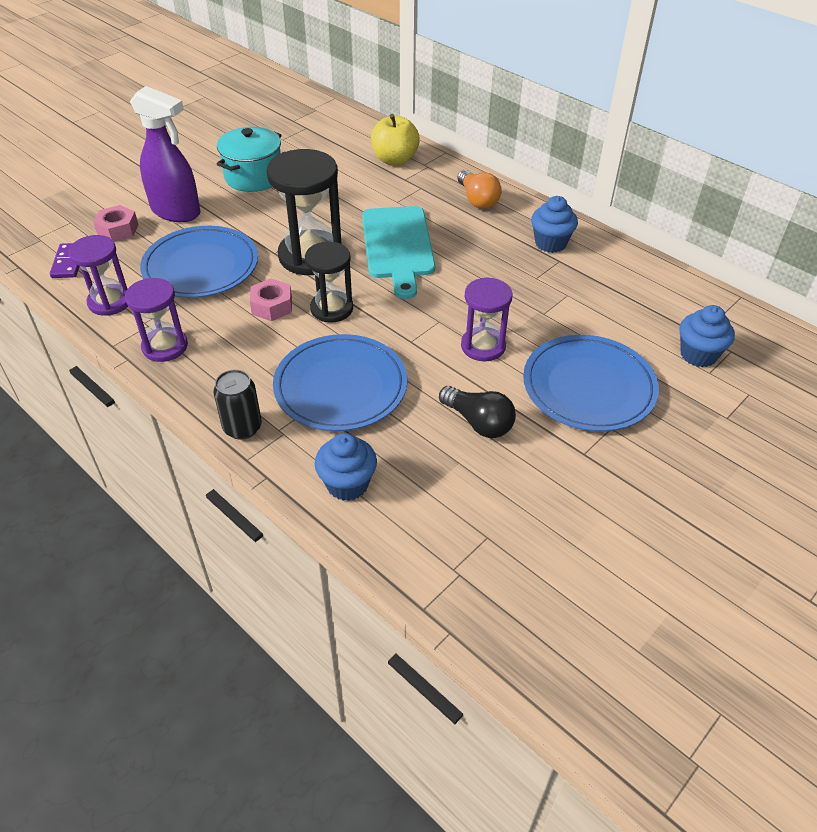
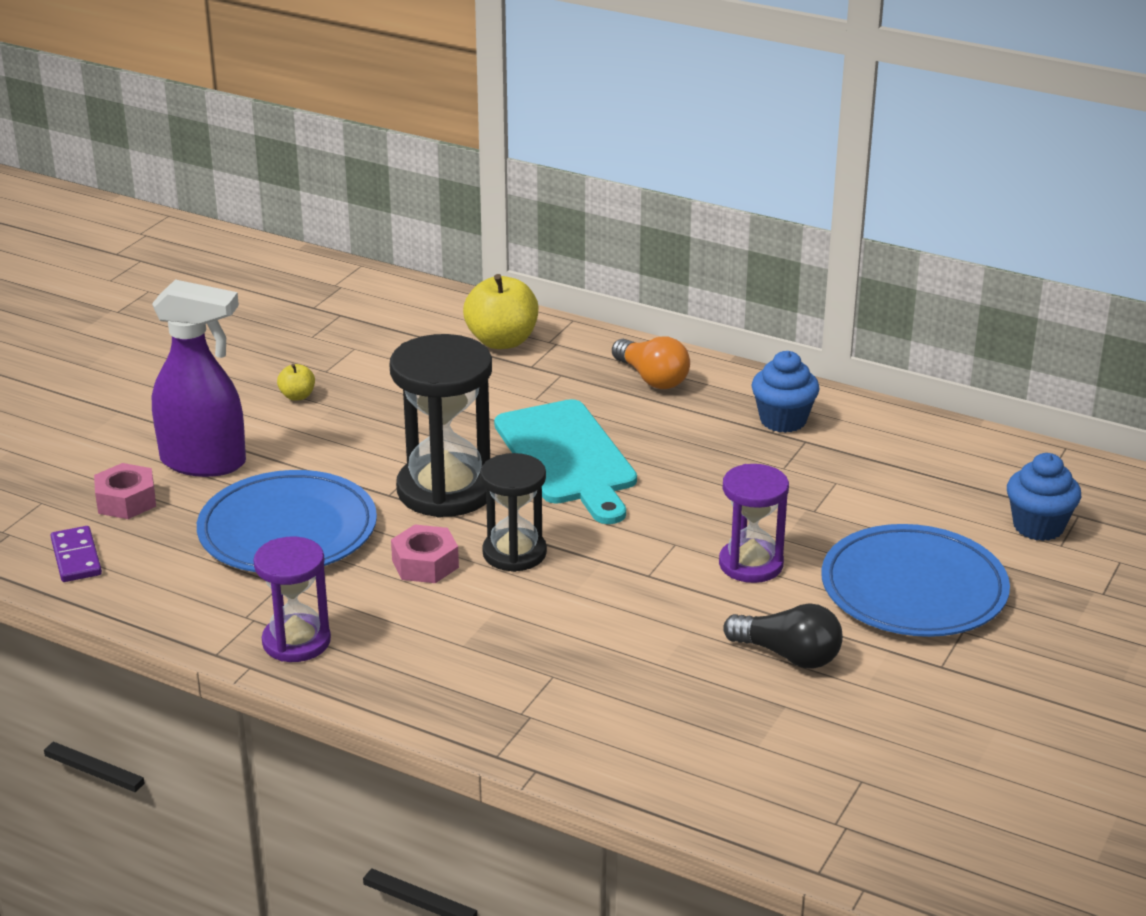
camera: 15 degrees left, 15 degrees down
(110, 302) = (176, 599): purple hourglass -> none
(242, 427) = (469, 719): black can -> none
(253, 177) = (297, 396): turquoise pot -> yellow apple
(340, 386) = (579, 646): blue plate -> none
(347, 484) = (650, 757): blue cupcake -> none

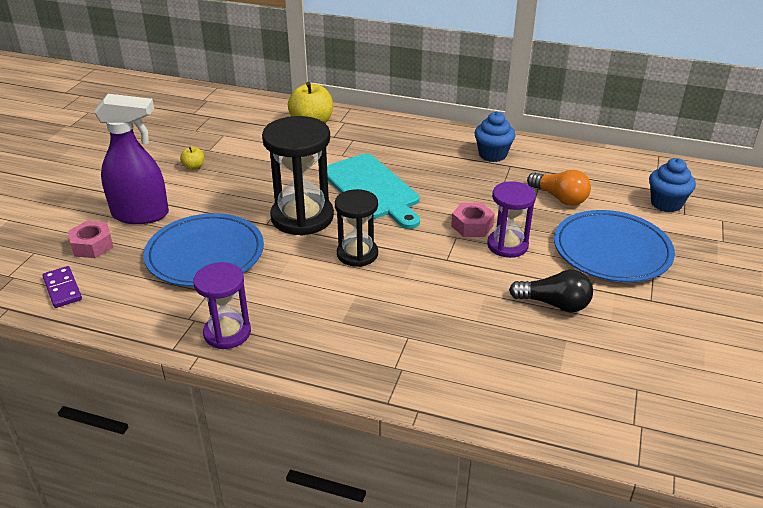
camera: 10 degrees left, 5 degrees up
(425, 564) = (301, 267): pink nut -> pink nut (472, 226)
(652, 378) = (407, 137): orange light bulb -> orange light bulb (560, 198)

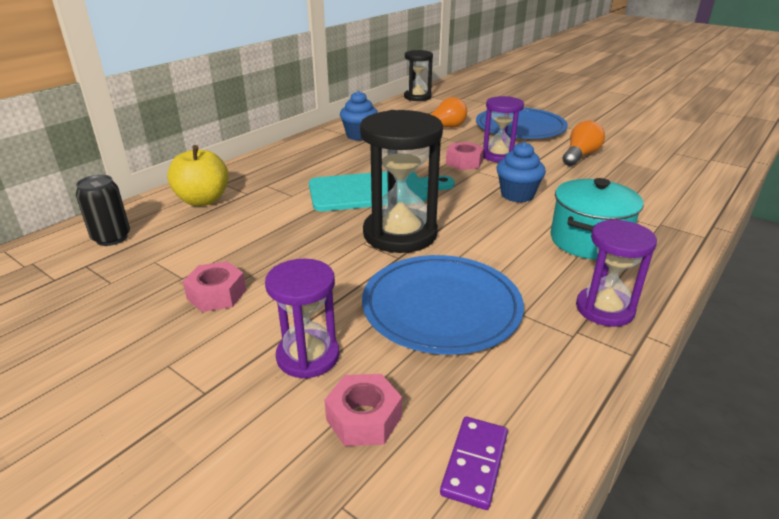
camera: 70 degrees left, 5 degrees down
(62, 289) = (475, 464): purple domino -> purple domino turned 60 degrees counterclockwise
(141, 214) = (308, 356): purple spray bottle -> purple hourglass
(194, 167) = (216, 294): yellow apple -> pink nut
(244, 112) = (111, 238): none -> black can
(339, 319) = (588, 241): none -> turquoise pot
(357, 254) = (484, 215): black hourglass -> black hourglass (417, 97)
(554, 304) = (580, 156): black light bulb -> orange light bulb
(666, 203) = (471, 103): blue cupcake -> blue cupcake (517, 195)

